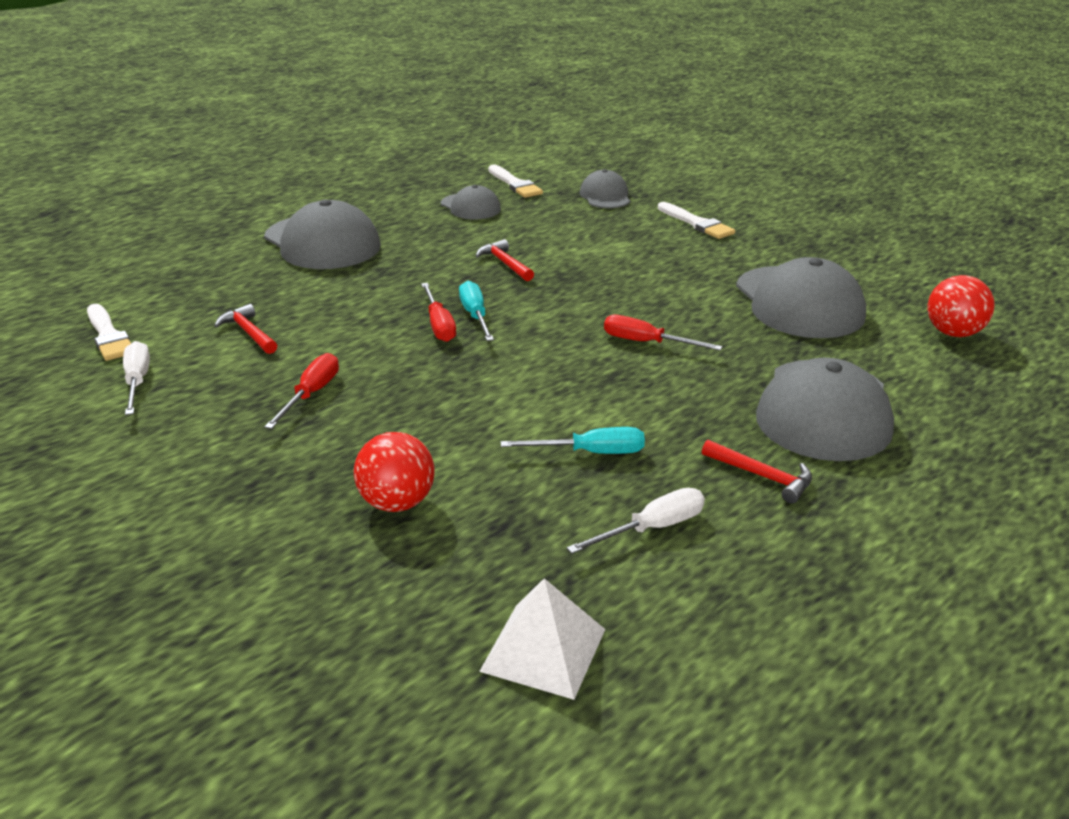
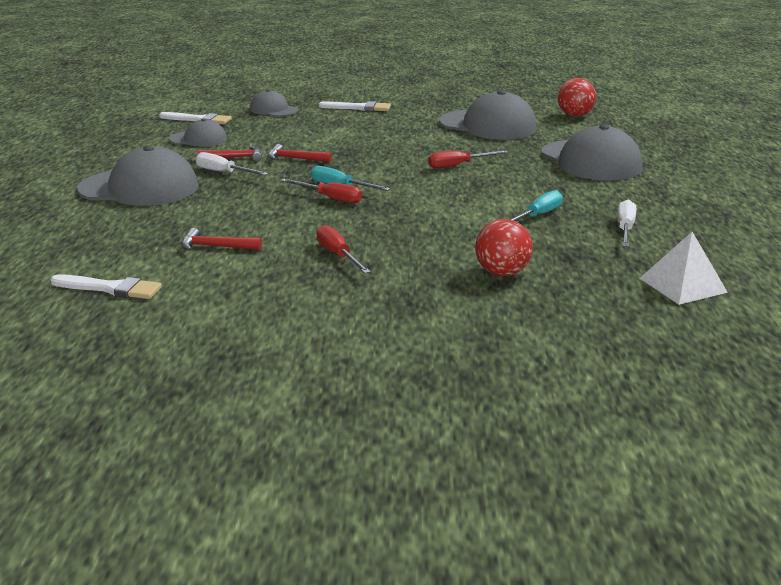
camera: 45 degrees left, 5 degrees down
(137, 382) = (205, 298): white screwdriver -> white screwdriver (223, 172)
(762, 476) = (621, 193): red hammer -> red hammer (235, 158)

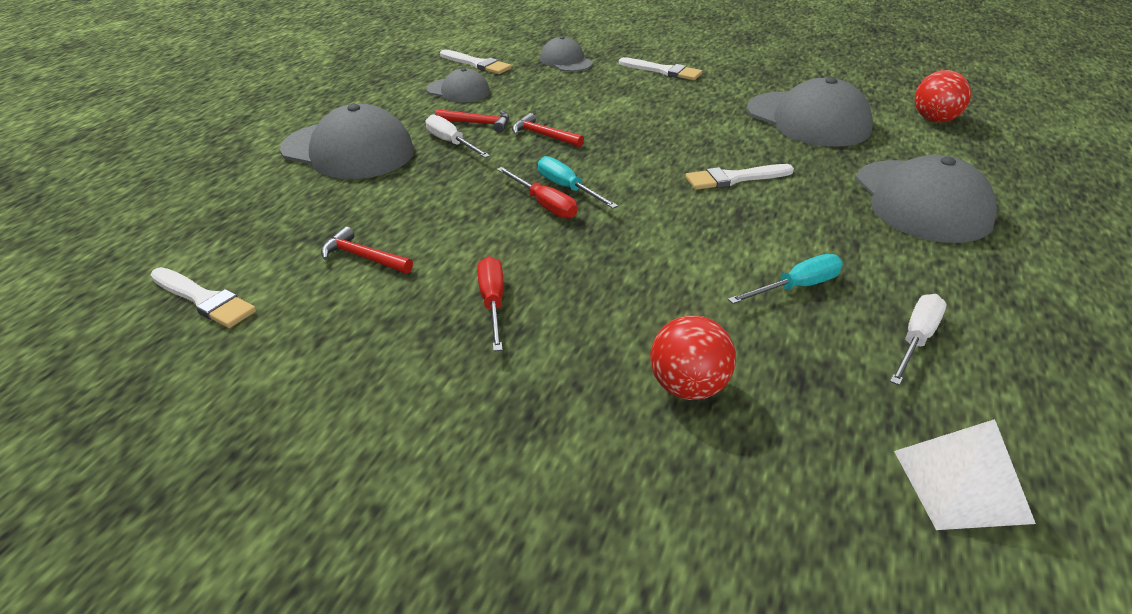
camera: 20 degrees right, 10 degrees up
(458, 165) = (734, 178): red screwdriver -> white brush

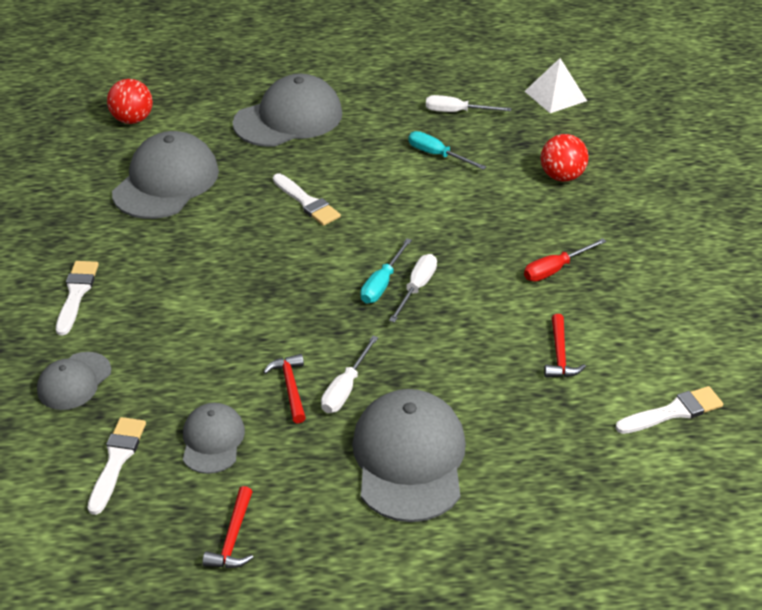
camera: 115 degrees left, 5 degrees up
(204, 300) = (673, 412): white brush -> white brush turned 60 degrees clockwise
(543, 135) = (291, 331): red hammer -> red hammer (233, 538)
(544, 204) = (417, 288): red screwdriver -> white screwdriver

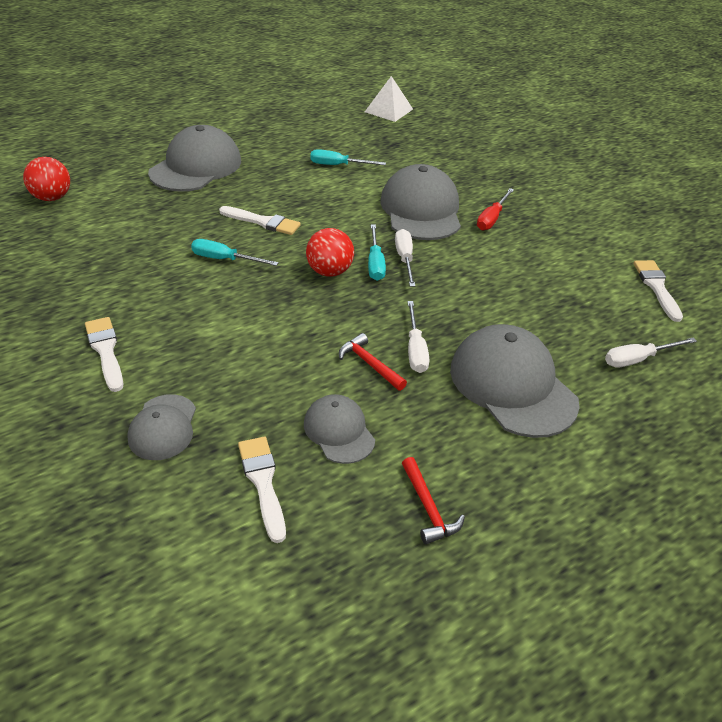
camera: 30 degrees left, 0 degrees up
(166, 182) = (123, 237): grey cap -> grey cap (421, 210)
(240, 234) = (225, 259): none -> turquoise screwdriver
(457, 112) = (327, 134): white screwdriver -> white screwdriver (638, 359)
(560, 355) = (549, 274): red hammer -> none
(562, 176) = (440, 159): red ball -> red ball (329, 272)
(673, 412) = (656, 287): white brush -> white brush turned 45 degrees counterclockwise

